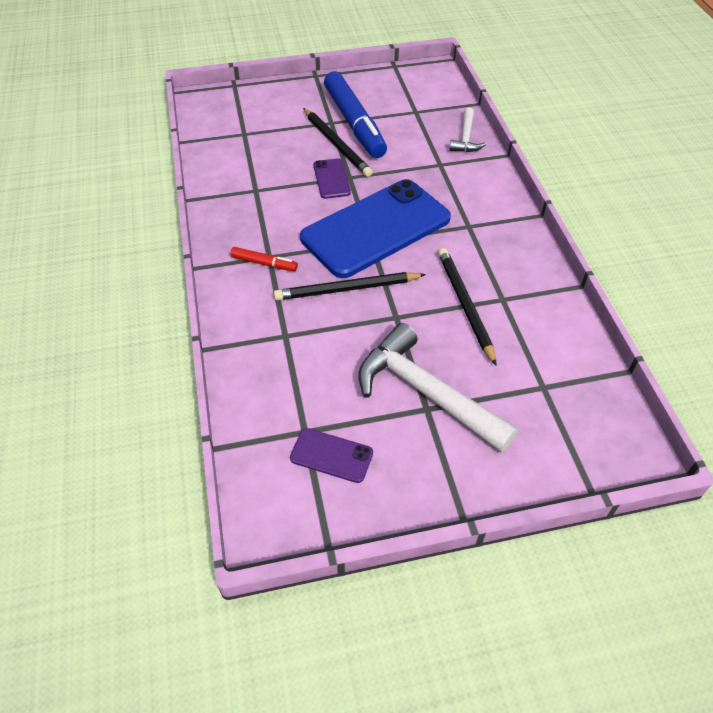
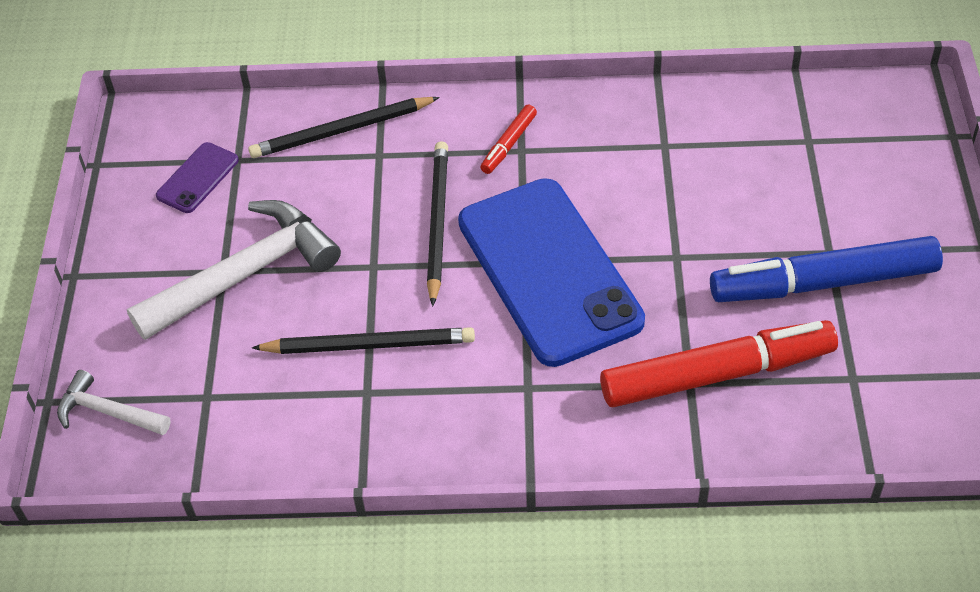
camera: 105 degrees right, 0 degrees up
(331, 179) = (675, 234): purple phone -> none
(337, 144) = (764, 251): black pencil -> black pencil (341, 131)
(430, 155) = (717, 374): none -> red marker
(466, 138) = (760, 437): white hammer -> white hammer (107, 412)

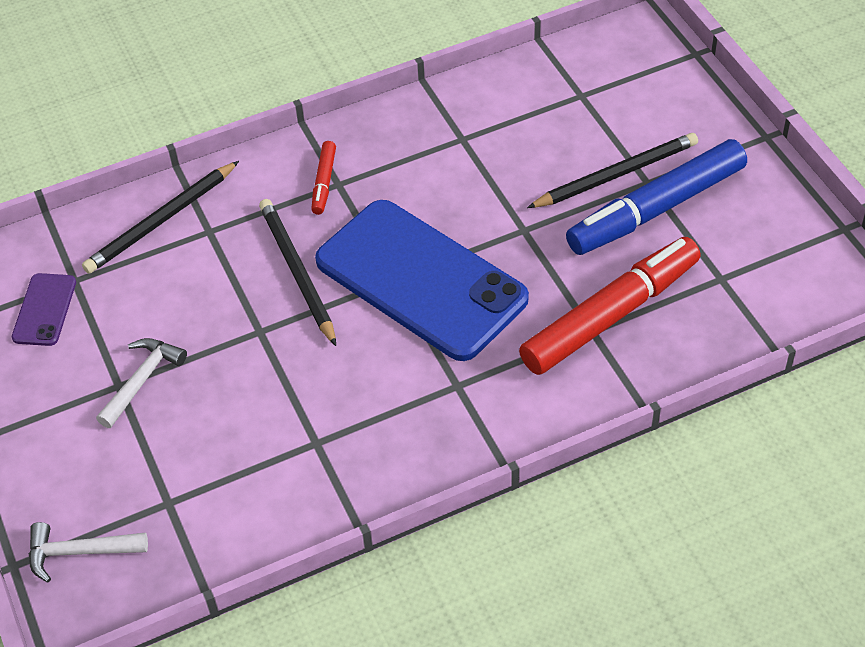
camera: 25 degrees left, 0 degrees up
(246, 274) = (142, 380): white hammer -> white hammer, size x0.53
(369, 345) = (295, 401): black pencil -> black pencil (616, 174)

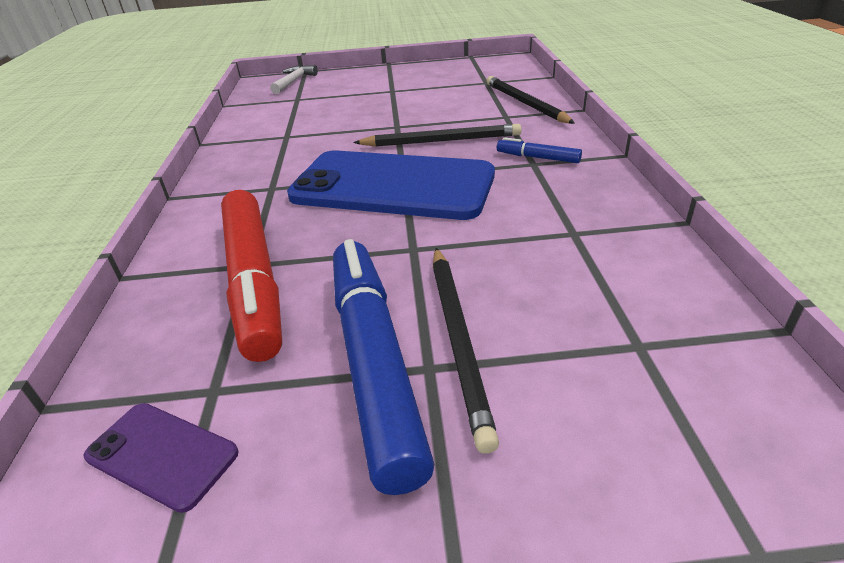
camera: 110 degrees right, 15 degrees down
(45, 310) = (467, 76): purple phone -> purple phone (161, 455)
(142, 380) = (389, 95): white hammer -> none
(324, 182) = (537, 157): red marker -> blue marker
(421, 280) = (392, 186): blue phone -> blue phone turned 45 degrees clockwise

